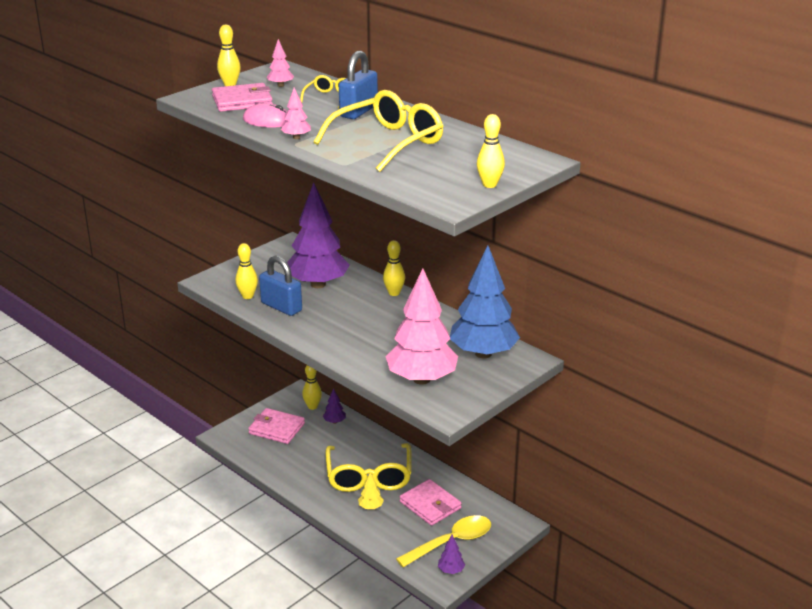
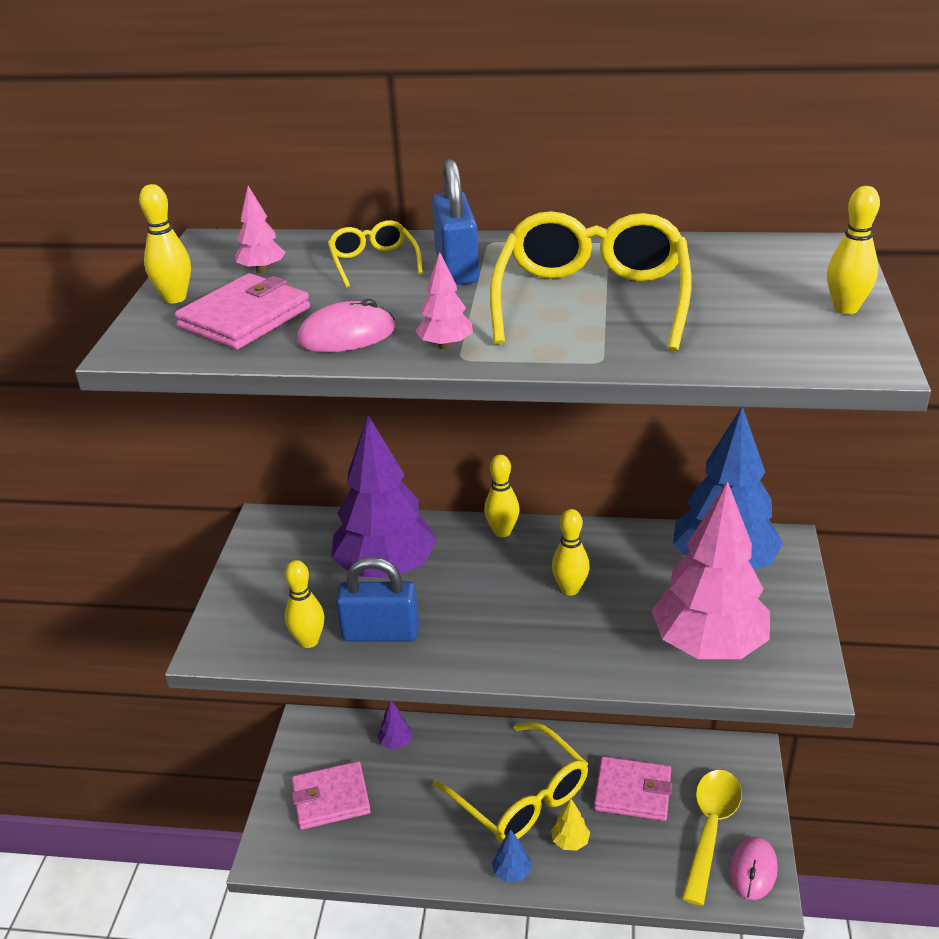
camera: 35 degrees left, 5 degrees up
(312, 406) = (345, 737): yellow bowling pin -> yellow bowling pin (570, 589)
(326, 503) = (512, 872): none -> blue tree
(451, 570) = (753, 870): purple tree -> pink mouse

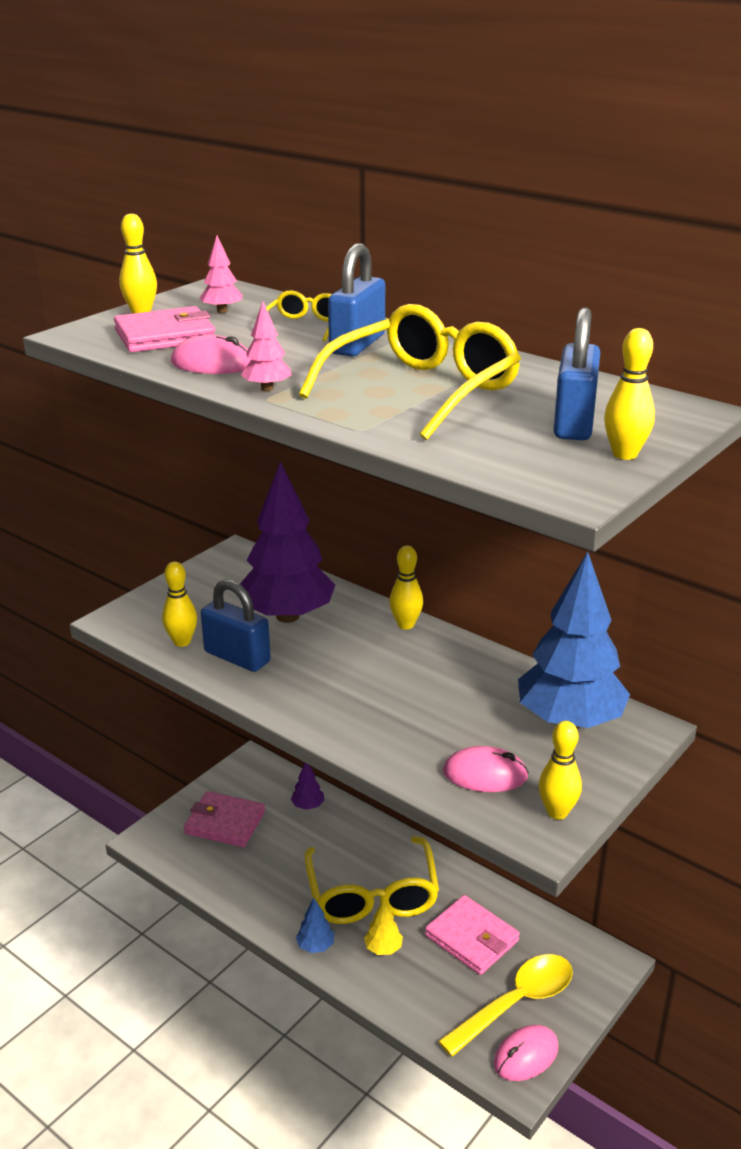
camera: 30 degrees right, 5 degrees down
(570, 589) = (414, 686): yellow bowling pin -> yellow bowling pin (557, 812)
(708, 645) = (485, 774): pink tree -> pink mouse
(763, 291) = (574, 423): none -> blue padlock

